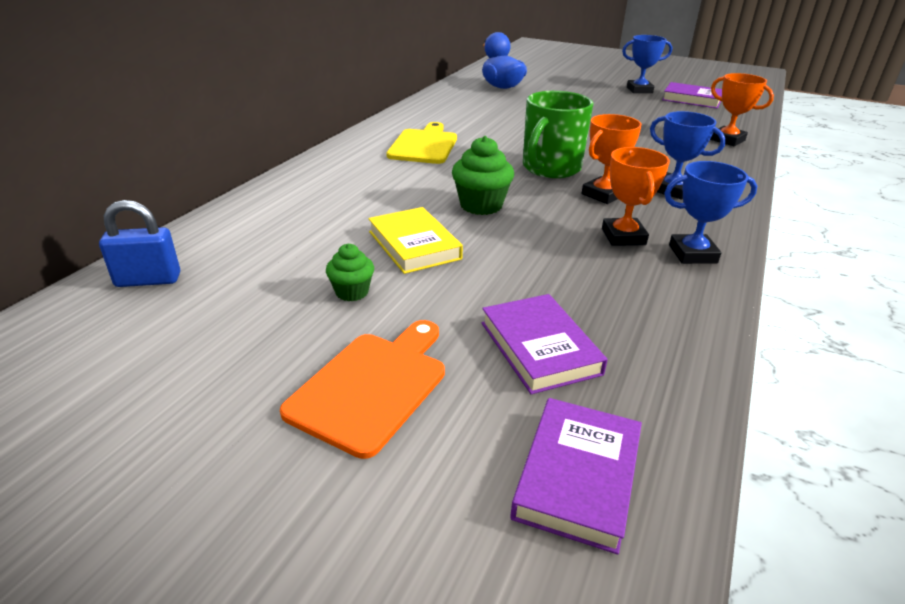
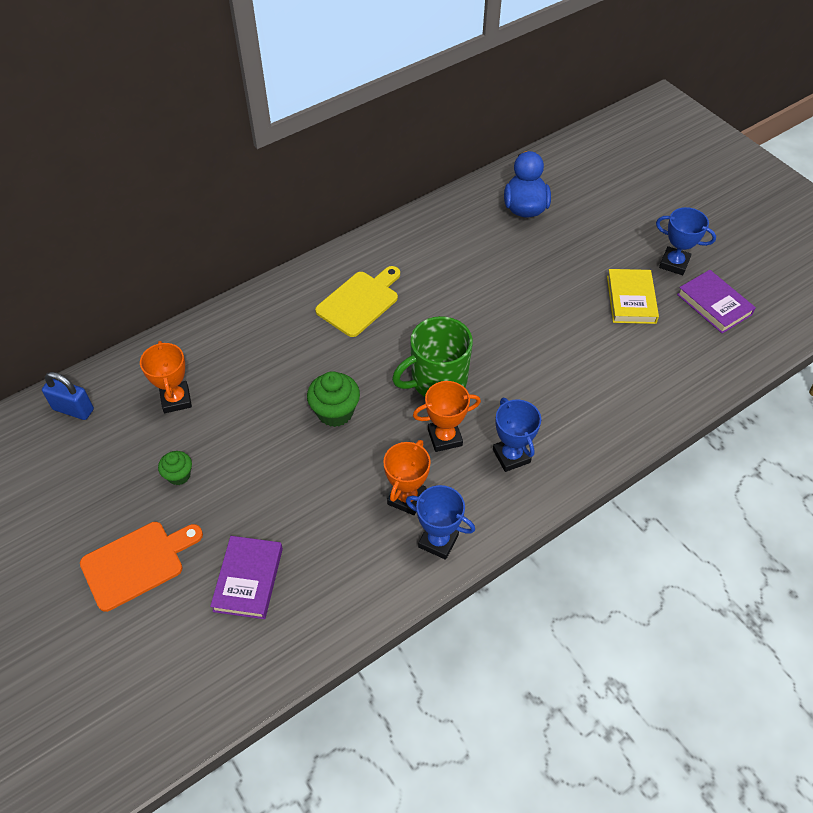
camera: 30 degrees right, 20 degrees up
(414, 245) = (251, 442): yellow book -> yellow book (631, 299)
(577, 476) = (189, 675): purple book -> none
(727, 140) = (658, 398): orange trophy -> orange trophy (176, 399)

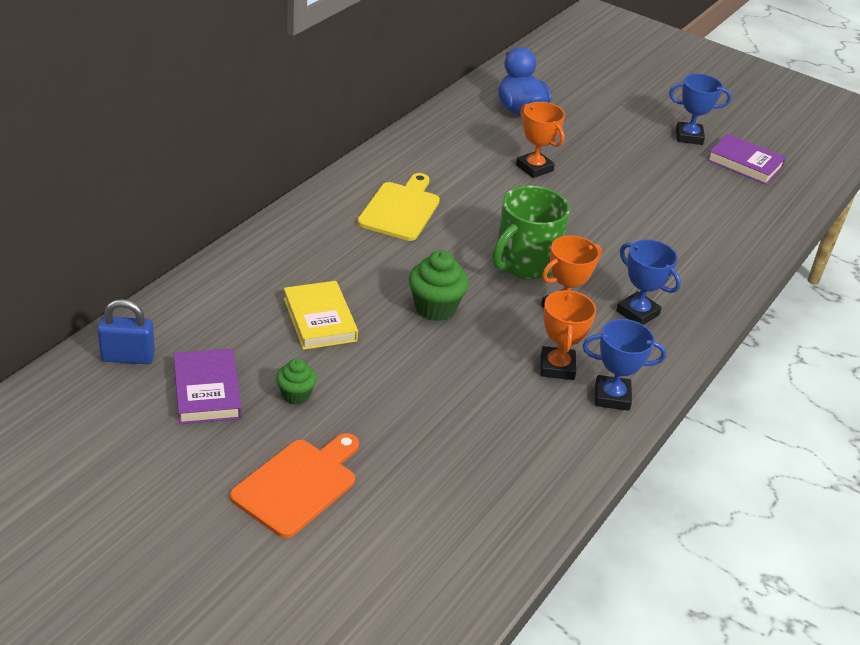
camera: 25 degrees left, 15 degrees down
(176, 399) = (248, 327): orange trophy -> orange trophy (534, 168)
(248, 579) = (435, 472): purple book -> purple book (207, 391)
(631, 299) = (668, 170): yellow book -> yellow book (320, 319)

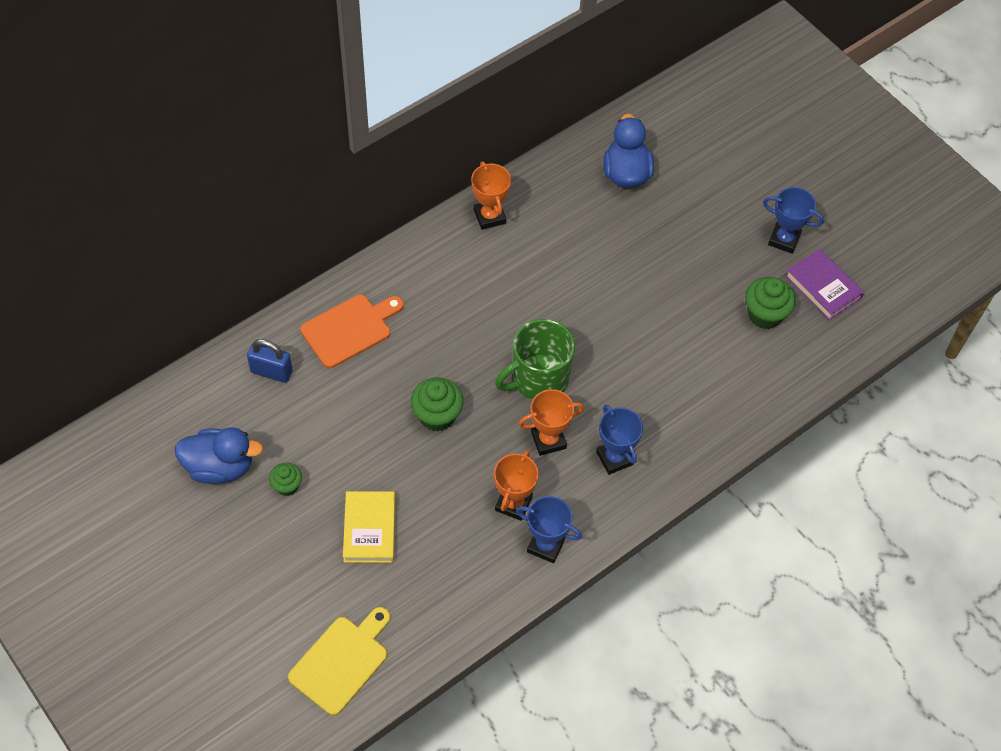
camera: 20 degrees right, 20 degrees up
(128, 357) = (170, 418): blue padlock -> blue padlock (271, 372)
(207, 391) = (220, 467): purple book -> blue duck
(298, 484) = (258, 574): orange cutting board -> orange cutting board (350, 329)
(320, 319) = (334, 409): yellow book -> yellow book (370, 529)
(400, 209) = (454, 291): yellow cutting board -> yellow cutting board (342, 661)
(534, 168) = (603, 258): orange trophy -> orange trophy (489, 216)
(707, 188) = (765, 314): none -> green cupcake

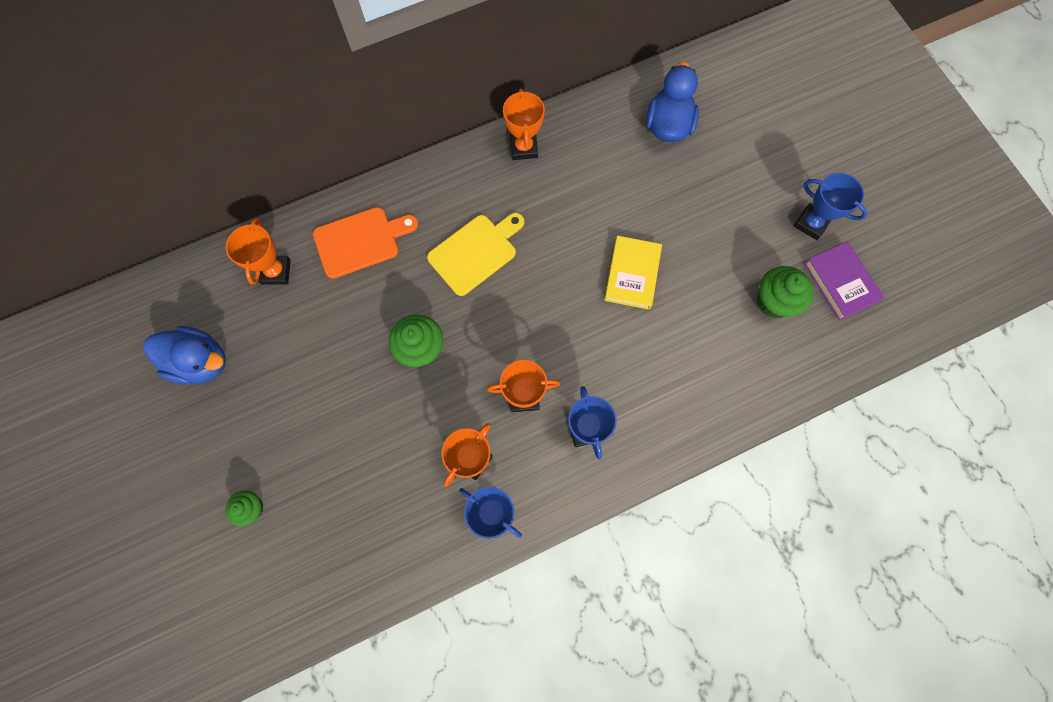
camera: 15 degrees right, 15 degrees up
(271, 372) = (276, 272): blue padlock -> orange trophy
(287, 486) = (258, 395): green cupcake -> green cupcake (252, 508)
(342, 661) = (261, 598): yellow cutting board -> yellow cutting board (475, 252)
(370, 529) = (325, 458): yellow book -> yellow book (632, 274)
(538, 379) = (530, 328): green mug -> none

